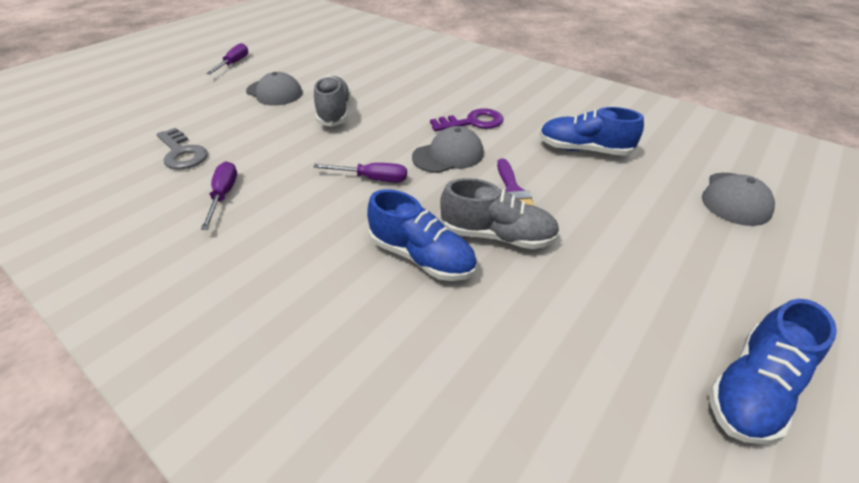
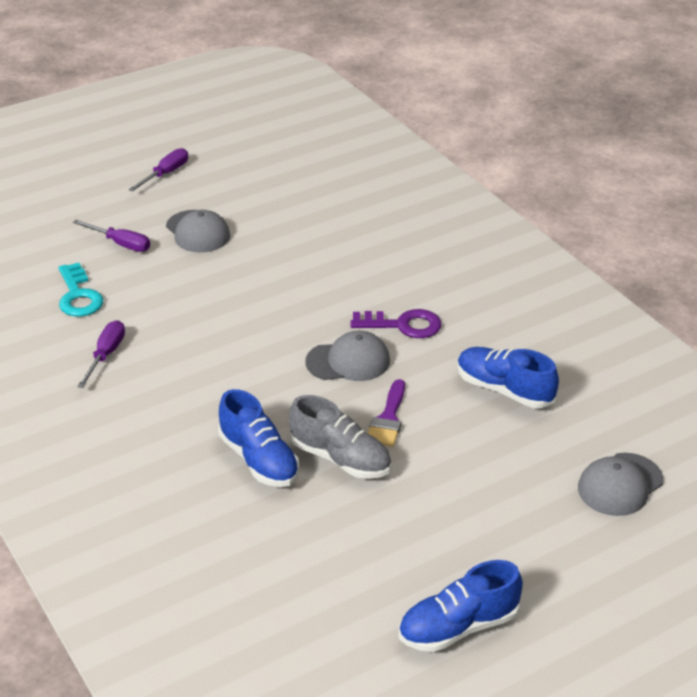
camera: 20 degrees right, 5 degrees down
(182, 153) = (78, 296): grey key -> turquoise key
(334, 113) = (253, 277): grey shoe -> none
(372, 179) = (254, 371): purple screwdriver -> purple screwdriver (121, 244)

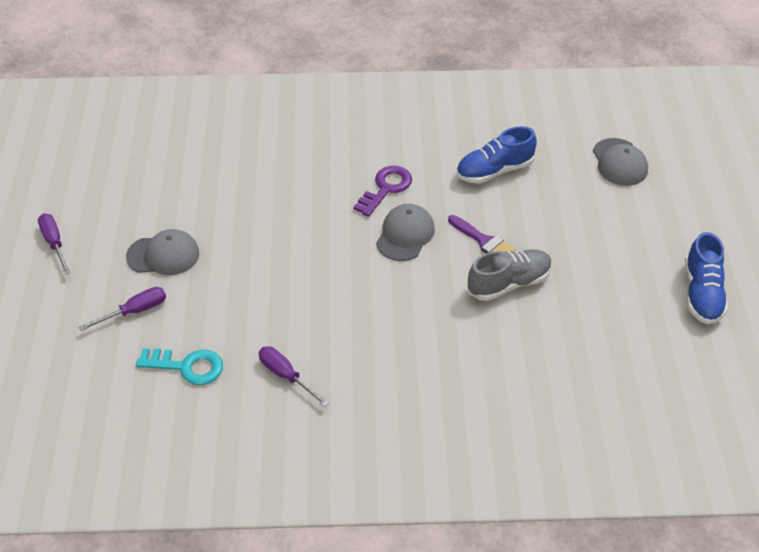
camera: 60 degrees left, 10 degrees up
(259, 460) = (481, 329): blue shoe -> none

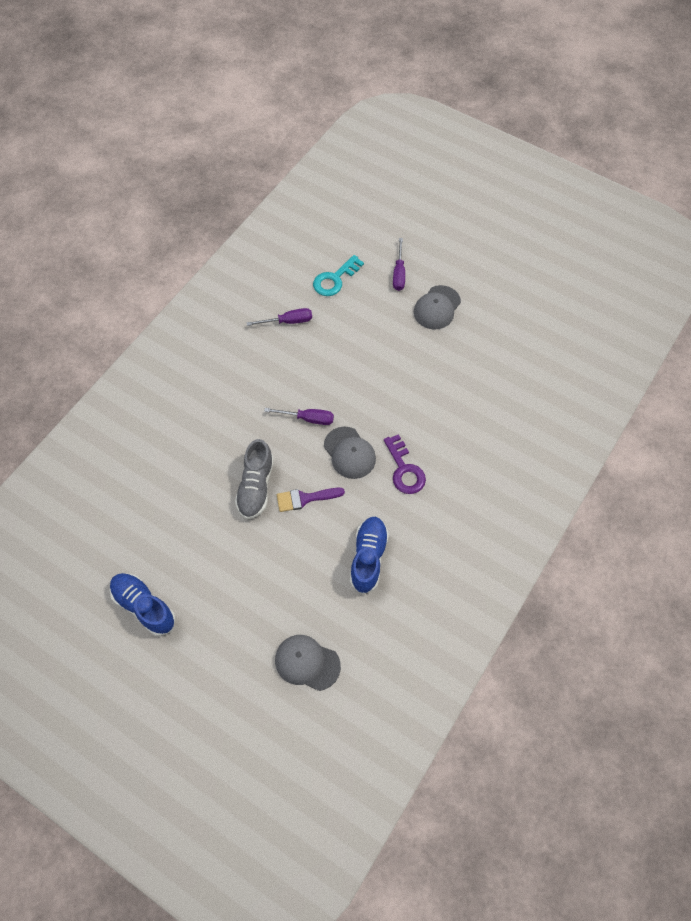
camera: 125 degrees right, 15 degrees up
(54, 243) = (491, 258): purple screwdriver -> purple screwdriver (308, 418)

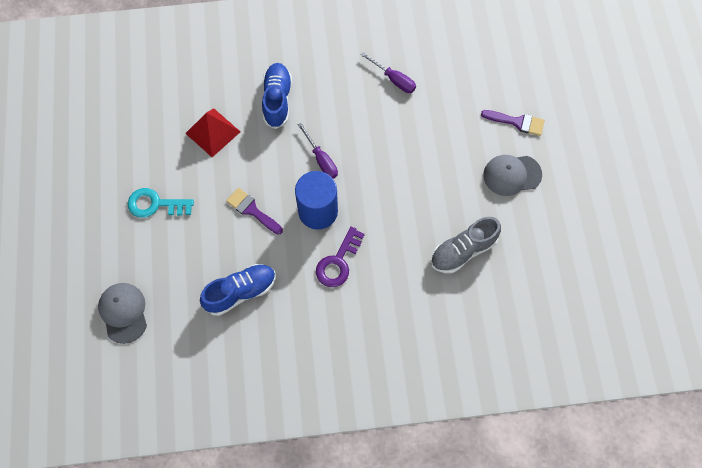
camera: 50 degrees right, 5 degrees up
(144, 606) = (82, 172): blue shoe -> blue shoe (277, 100)
(207, 478) = (212, 132): none -> red pyramid
(256, 487) = (233, 169): grey shoe -> grey shoe (463, 251)
(335, 279) = (464, 81): turquoise key -> turquoise key (155, 204)
(349, 453) = (318, 211): grey cap -> blue cylinder
(399, 273) = (517, 122): purple screwdriver -> purple brush

